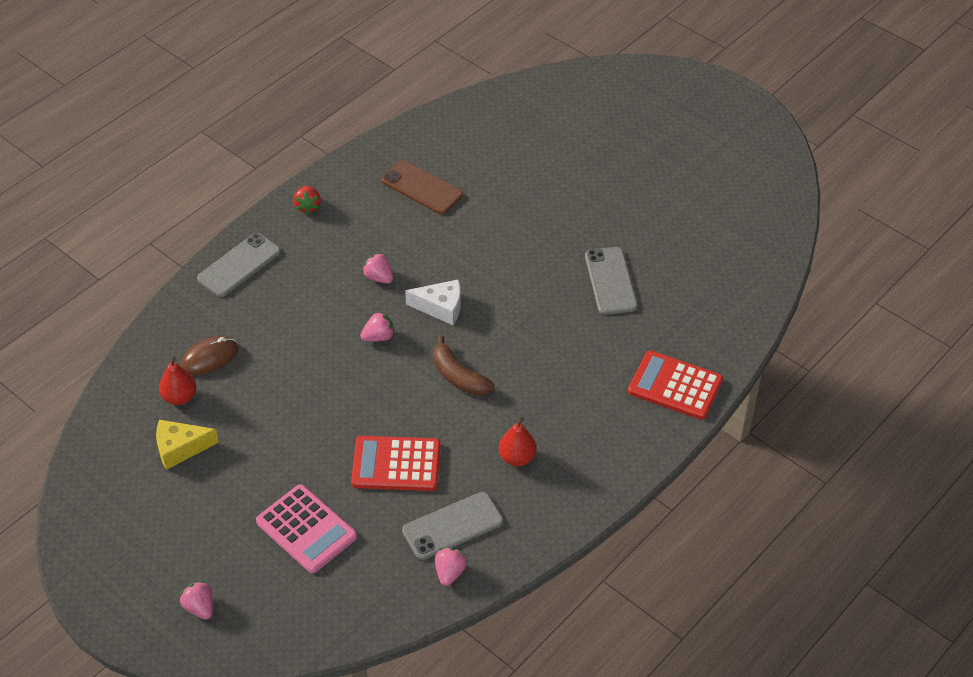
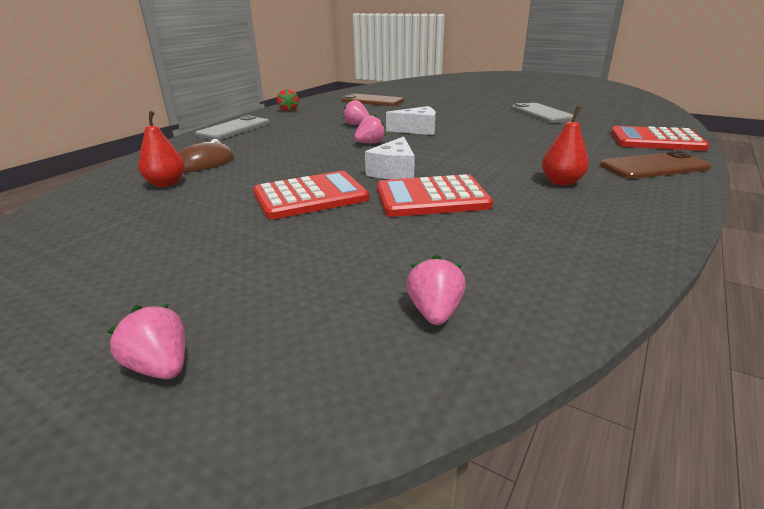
camera: 10 degrees left, 20 degrees down
(180, 448) = (160, 212): yellow cheese -> none
(299, 444) = (310, 196): none -> red calculator
(306, 529) = (340, 254): pink calculator -> none
(381, 409) = (394, 171): none -> white cheese
(450, 572) = (576, 268): pink strawberry -> pink strawberry (435, 312)
(452, 526) = (538, 230): grey phone -> none
(458, 376) = (458, 152): brown banana -> none
(621, 444) = (654, 166): none -> brown phone

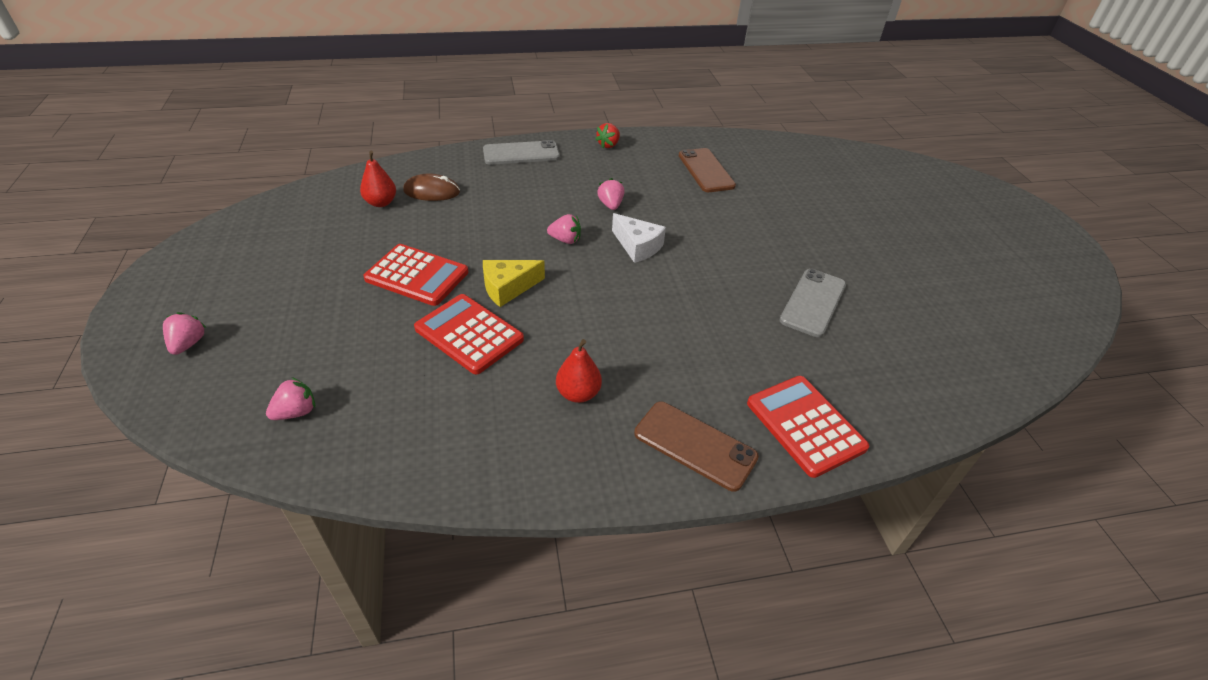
camera: 45 degrees right, 15 degrees up
(394, 171) = (508, 288): white cheese -> yellow cheese

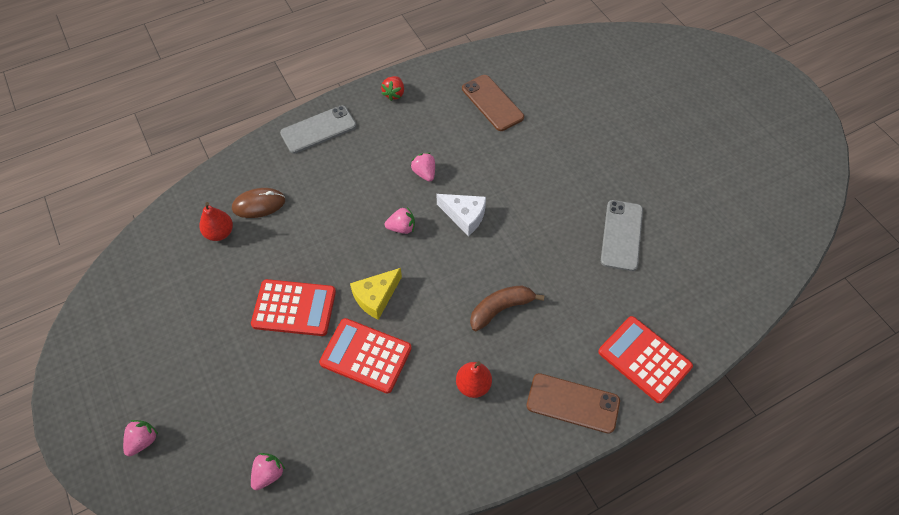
camera: 15 degrees left, 15 degrees up
(188, 344) = (143, 440): pink strawberry -> pink strawberry turned 45 degrees clockwise
(643, 332) = (501, 309): none -> brown banana

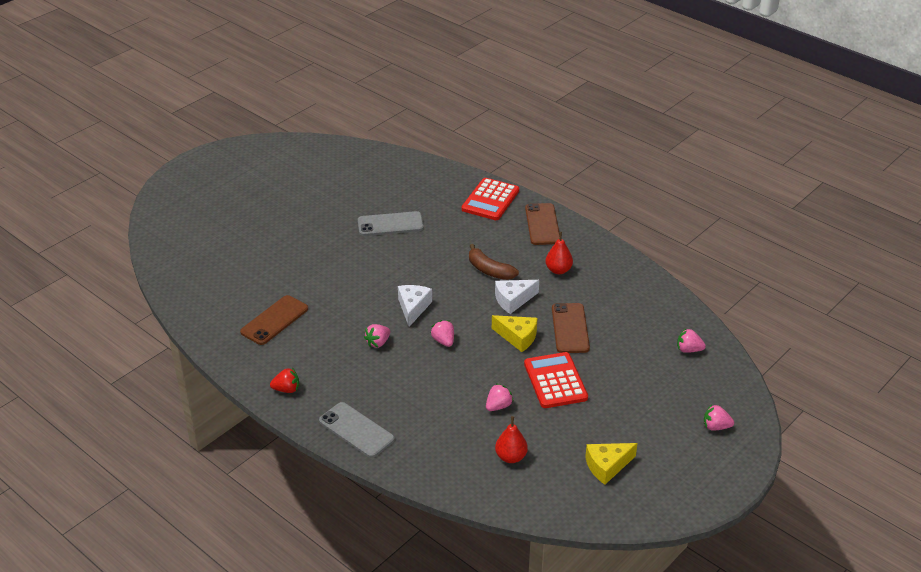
camera: 110 degrees left, 20 degrees down
(160, 308) = (607, 466): none -> yellow cheese
(259, 204) = (466, 441): brown mouse -> none
(287, 245) = (498, 406): none -> pink strawberry
(366, 356) = (570, 328): red calculator -> brown phone
(438, 314) = (513, 300): none -> white cheese

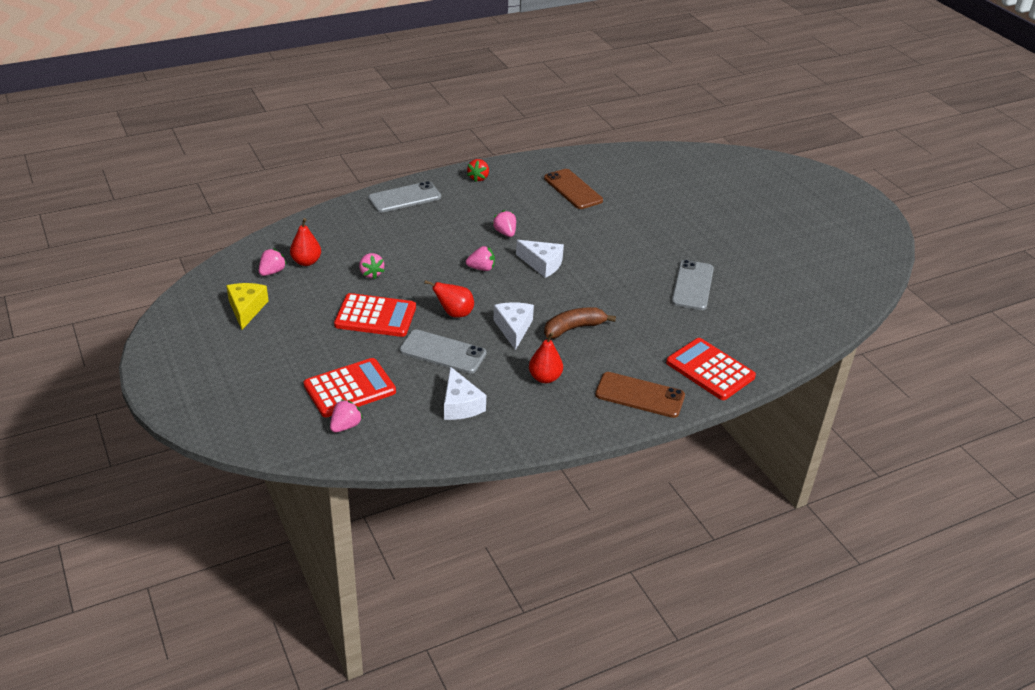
camera: 110 degrees right, 0 degrees up
(518, 337) = (454, 313): yellow cheese -> red pear
(570, 328) = (442, 352): brown phone -> grey phone
(620, 301) = (460, 405): none -> white cheese
(650, 362) = (350, 388): none -> red calculator
(716, 427) = (226, 397): pink strawberry -> pink strawberry (272, 272)

